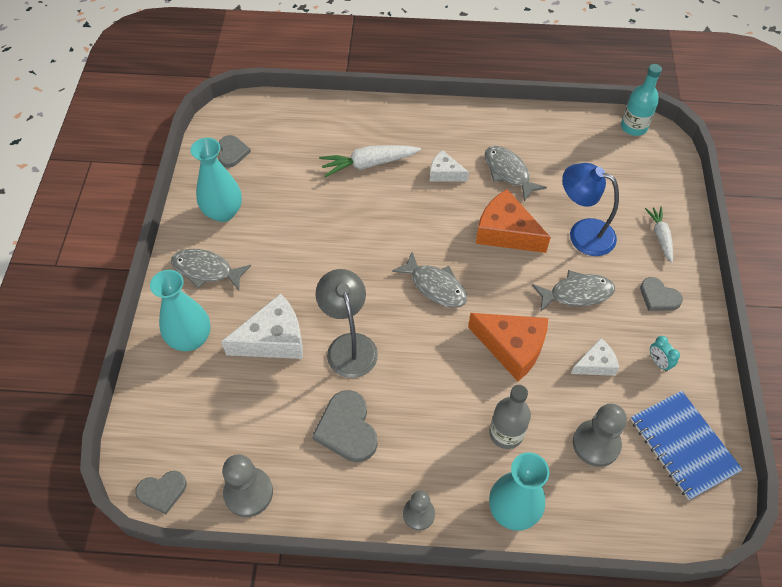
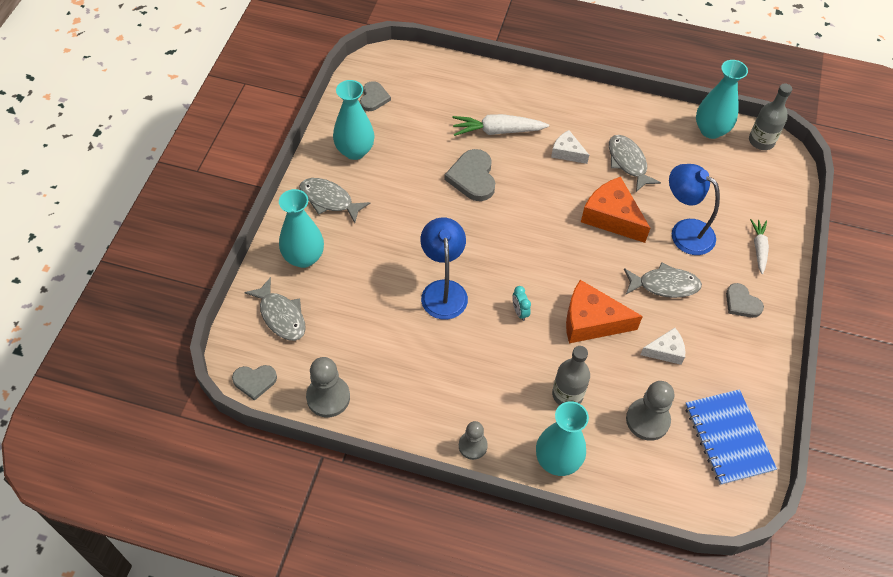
camera: 10 degrees right, 0 degrees up
(273, 339) = (377, 272): white cheese -> none
(347, 429) = (425, 361): grey heart -> grey heart (472, 177)
(349, 345) = (443, 290): grey lamp -> blue lamp
(435, 286) = (534, 253): grey fish -> grey fish (281, 316)
(512, 347) = (591, 321): orange cheese -> orange cheese turned 150 degrees clockwise
(582, 125) = (711, 130): none -> turquoise vase
(634, 127) = (761, 141): turquoise bottle -> grey bottle
(658, 362) = (725, 361): turquoise clock -> turquoise clock (519, 312)

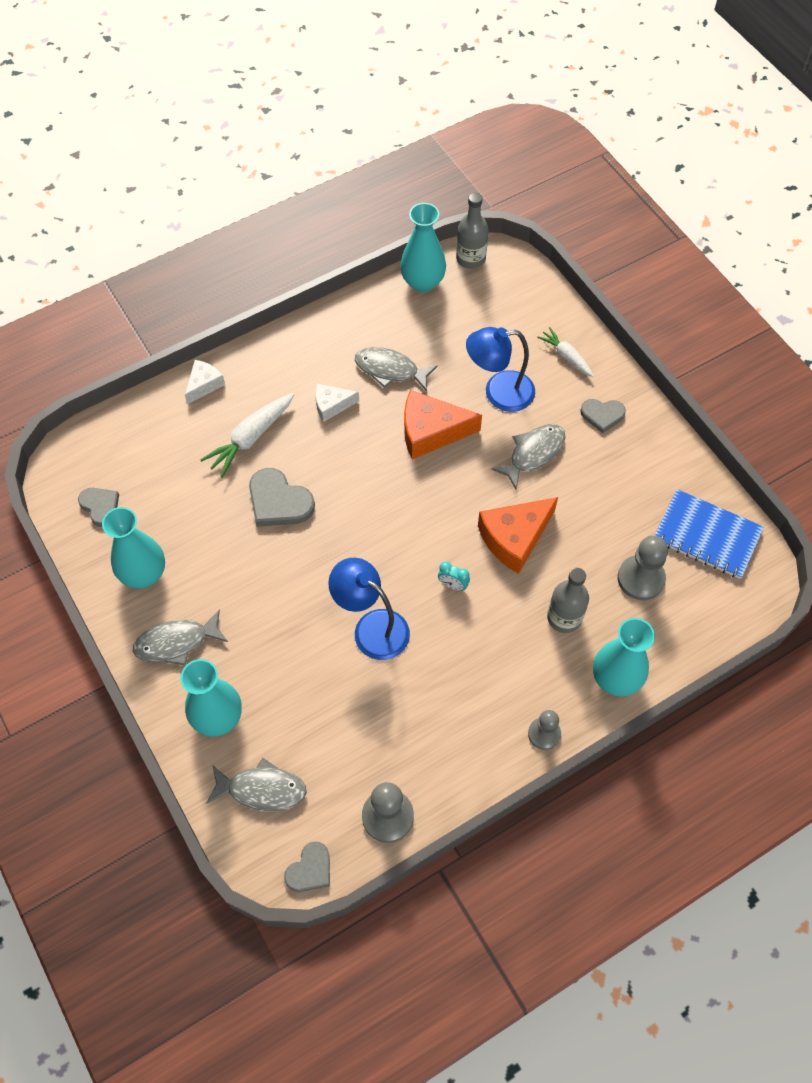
camera: 45 degrees left, 5 degrees up
(665, 351) = (593, 509): white cheese -> white cheese (204, 384)

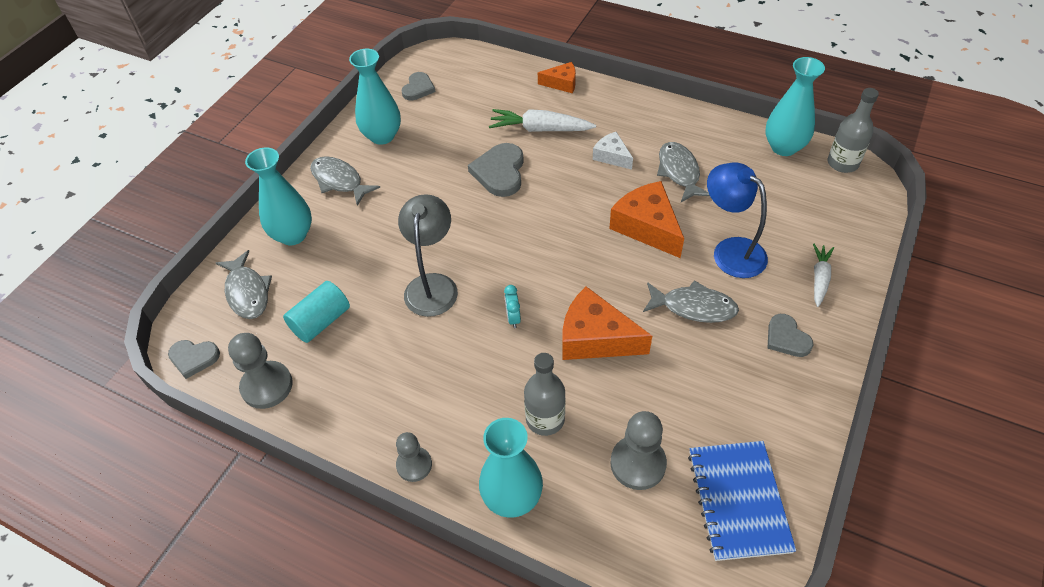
camera: 60 degrees right, 10 degrees down
(204, 384) = (562, 83): white cheese -> orange cheese
(346, 739) = (321, 321): none -> turquoise cylinder
(372, 627) = (432, 285): blue lamp -> grey lamp

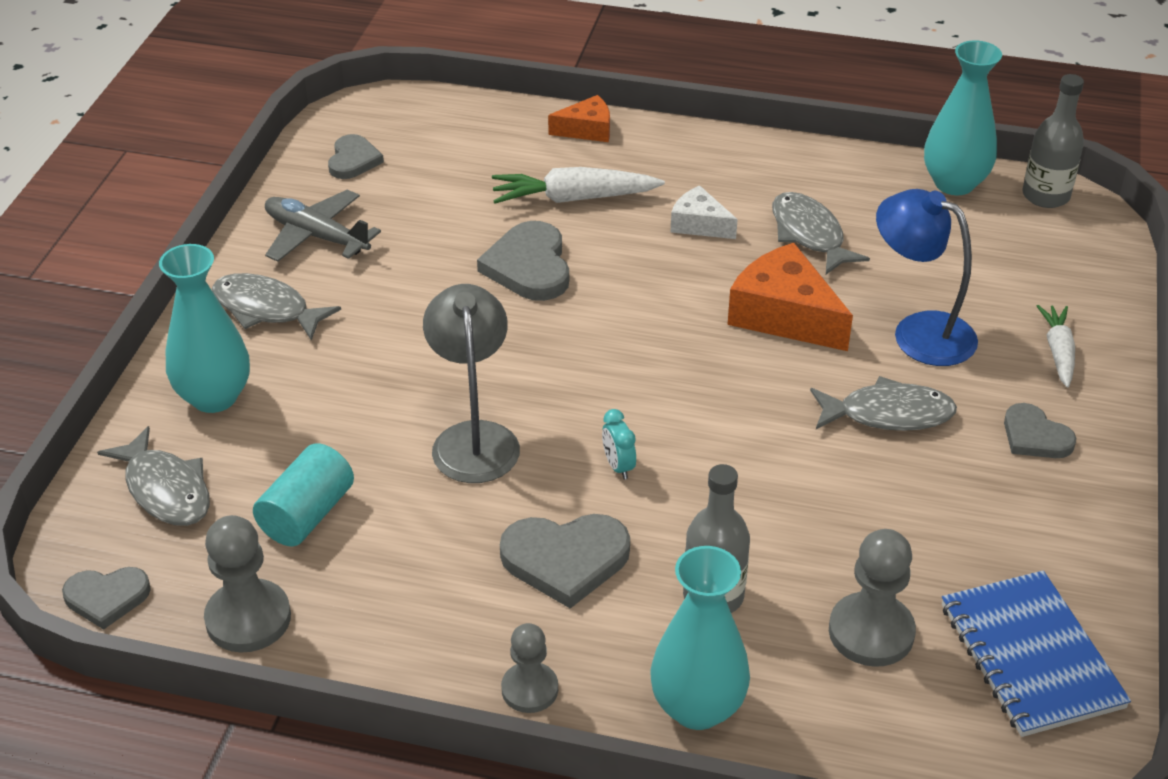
camera: 15 degrees left, 10 degrees down
(382, 136) = (316, 236): turquoise vase -> grey plane
(462, 378) = (565, 560): none -> grey heart
(595, 338) = (754, 476): orange cheese -> none

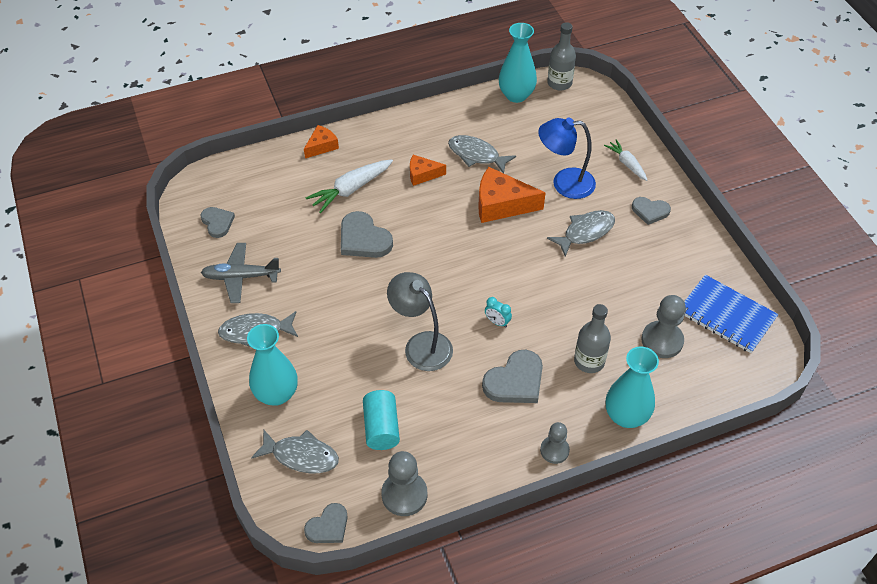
camera: 35 degrees left, 10 degrees up
(699, 224) = (422, 174): white cheese -> orange cheese

